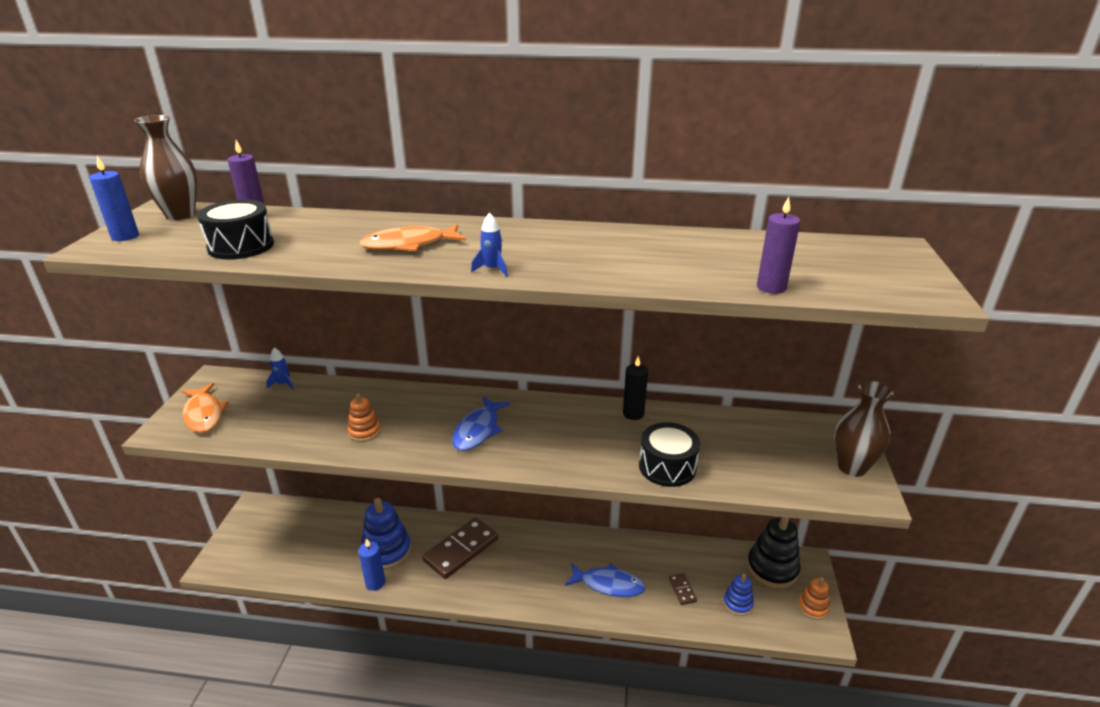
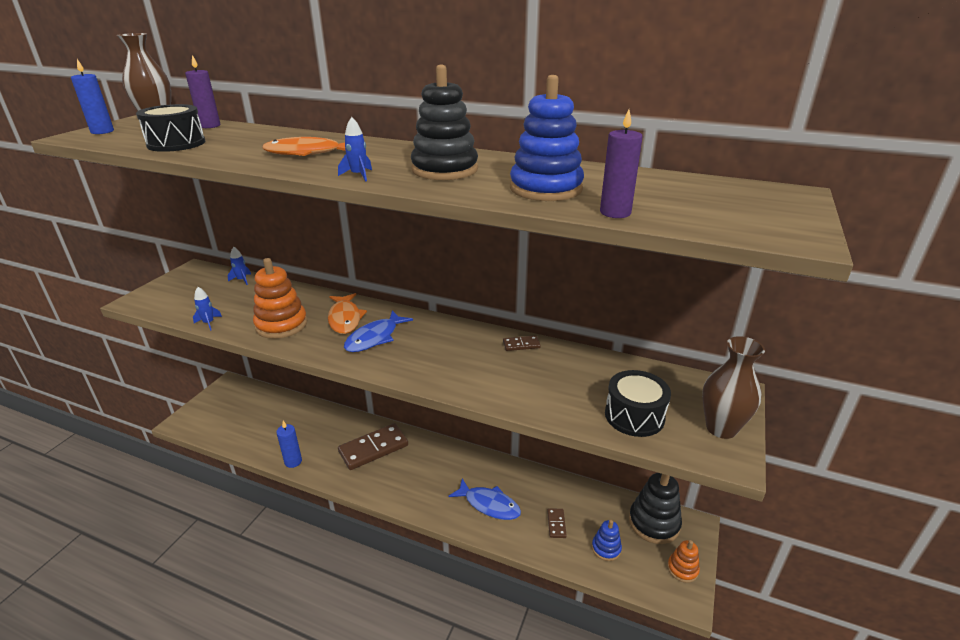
camera: 15 degrees right, 0 degrees up
(204, 414) = (170, 294): orange fish -> orange fish (345, 319)
(275, 443) = (208, 323): none -> blue rocket
(364, 432) = (281, 325): orange stacking toy -> orange stacking toy, size x1.80
(386, 551) = (313, 438): blue stacking toy -> blue stacking toy (546, 189)
(573, 253) = (444, 170): none -> black stacking toy
(633, 414) = (521, 345): black candle -> brown domino
(667, 467) = (528, 396): black drum -> black drum (634, 416)

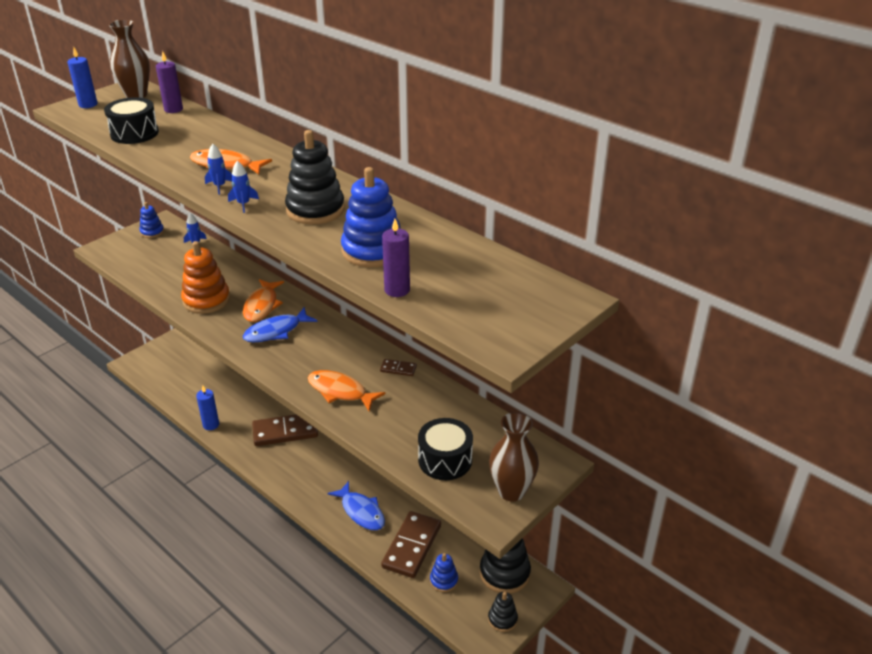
camera: 20 degrees right, 5 degrees up
(188, 278) = (152, 232): none -> blue stacking toy
(208, 323) = (150, 285): blue rocket -> blue rocket (219, 186)
(480, 377) = (340, 391): none -> orange fish
(556, 524) = (412, 546): brown domino -> brown domino, size x2.22
(682, 569) = (502, 619): orange stacking toy -> black stacking toy

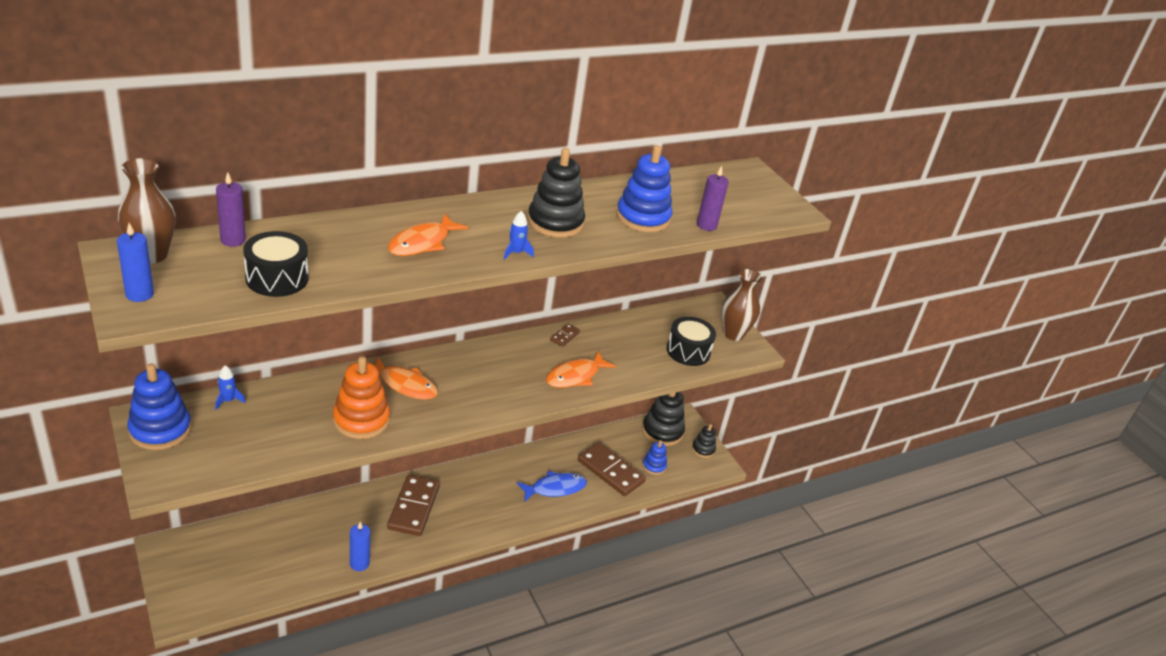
camera: 75 degrees left, 0 degrees up
(152, 232) = (160, 430): blue stacking toy -> blue stacking toy, size x1.80
(219, 186) = (467, 256): blue rocket -> none
(276, 331) = (457, 387): blue fish -> none

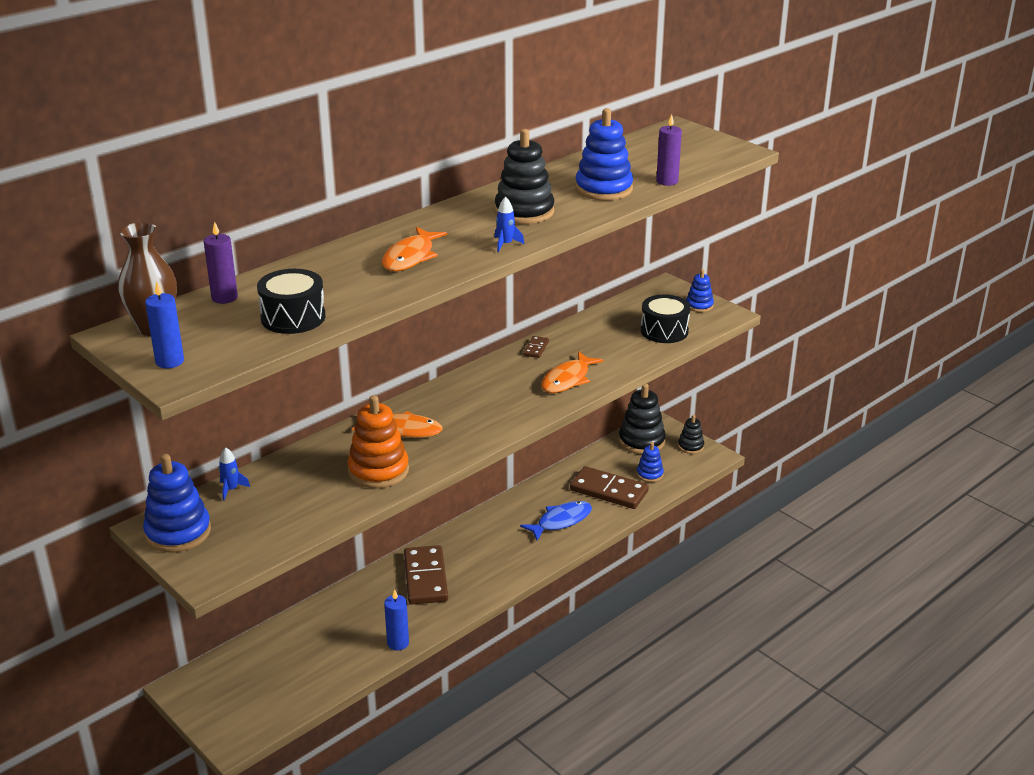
camera: 10 degrees left, 5 degrees down
(733, 334) = (699, 305): brown vase -> blue stacking toy

